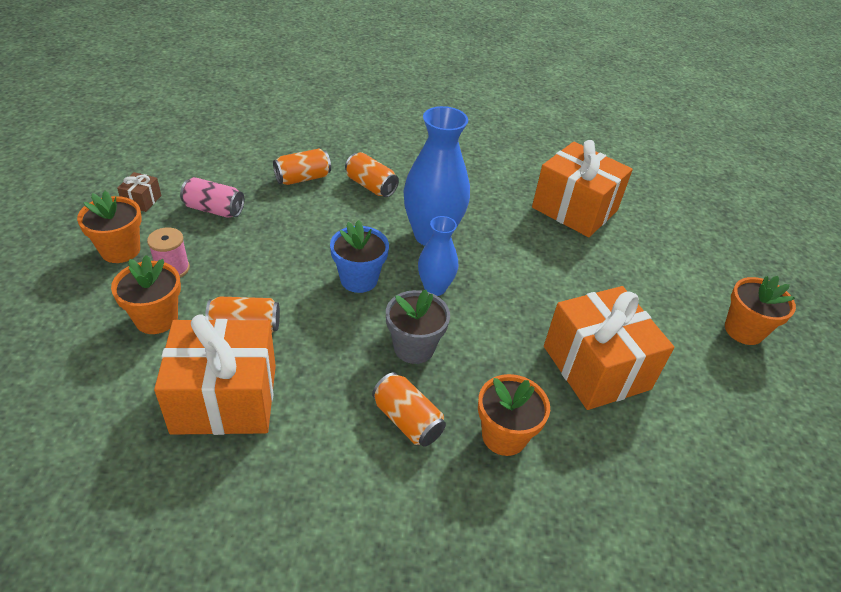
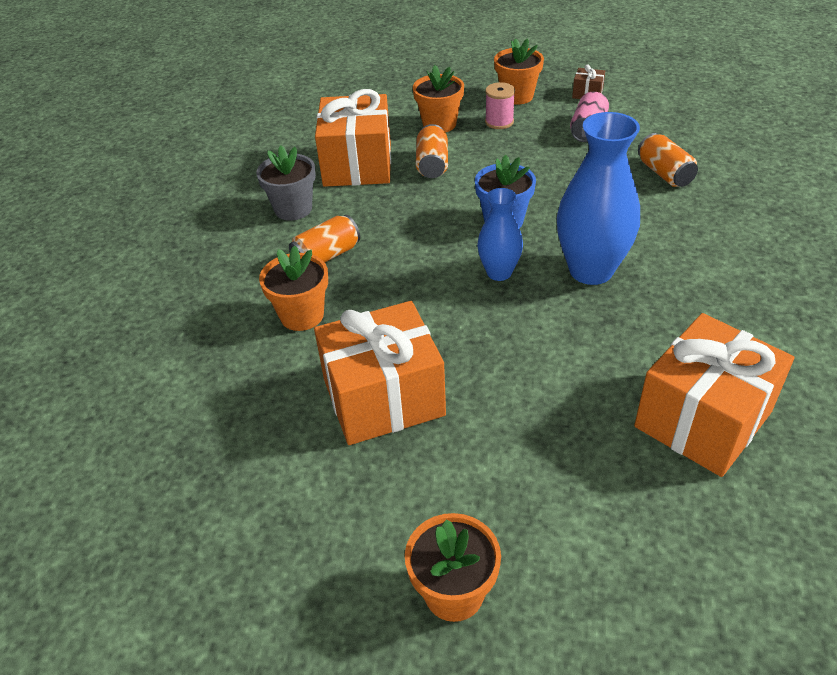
camera: 100 degrees right, 0 degrees up
(371, 186) = (672, 221): orange can -> none
(414, 348) = (411, 258): grey flower pot -> grey flower pot (293, 209)

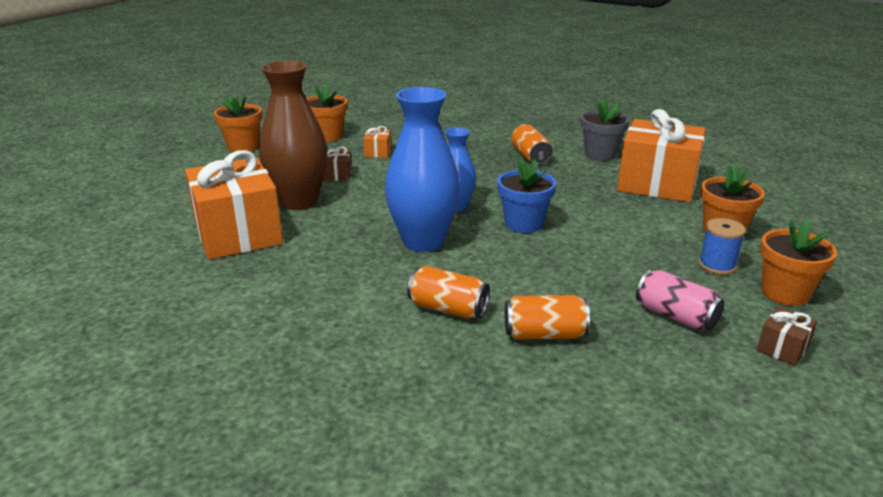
camera: 110 degrees right, 15 degrees down
(302, 315) = (472, 143): orange flower pot -> orange flower pot (327, 136)
(383, 397) = (377, 152): orange gift -> orange gift, size x0.41
(432, 164) = (639, 213): orange can -> orange can (448, 309)
(483, 406) = (338, 174): none -> brown gift
(499, 122) = (717, 265): pink spool -> blue spool
(586, 406) = (299, 202): none -> brown vase

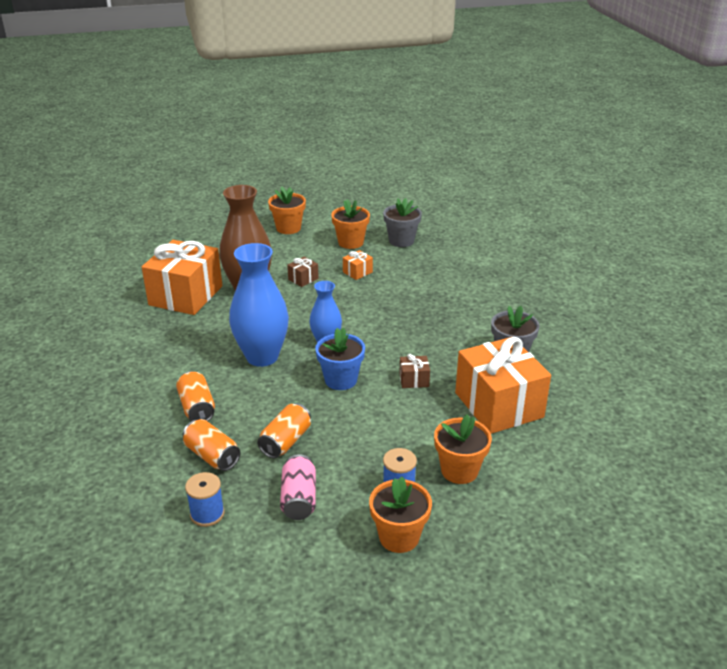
camera: 45 degrees right, 5 degrees up
(370, 121) = (401, 241): none -> grey flower pot
(530, 157) = (452, 329): orange can -> orange can (286, 441)
(640, 378) = (207, 514): none -> blue spool
(782, 348) = (315, 562): brown gift -> brown gift (414, 380)

